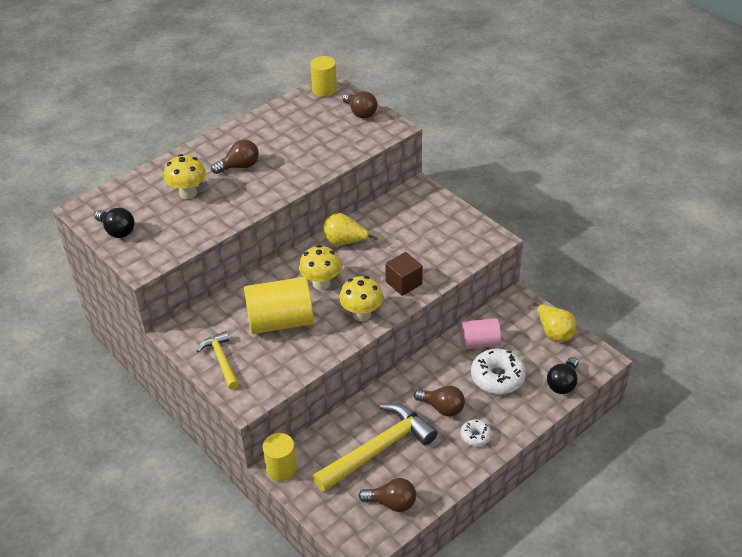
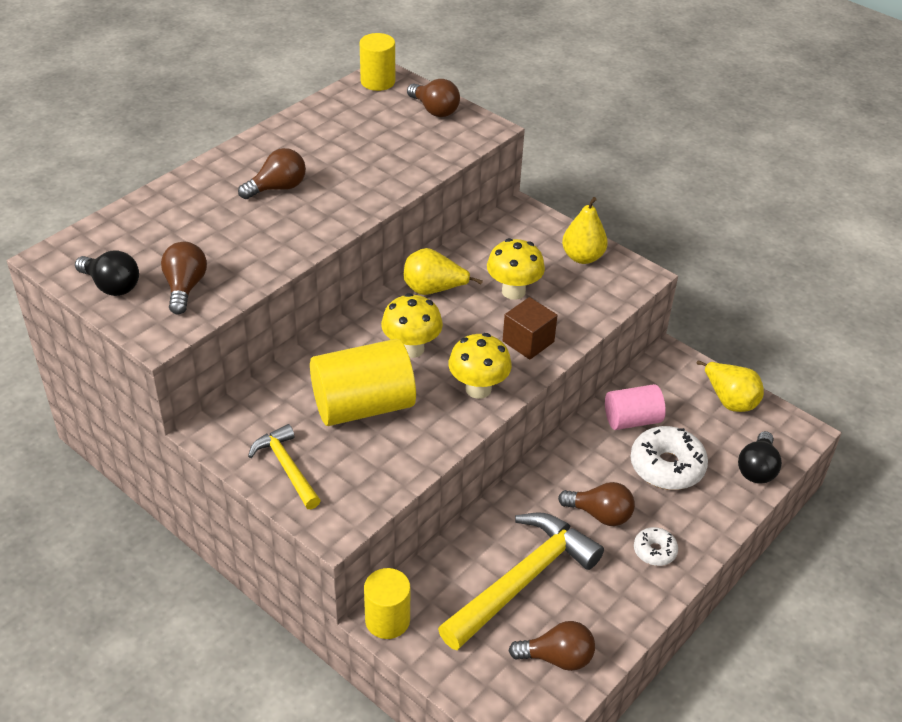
camera: 10 degrees left, 0 degrees up
(165, 234) = (185, 287): none -> brown light bulb
(188, 193) = (209, 228): yellow mushroom -> yellow mushroom (513, 291)
(456, 223) = (582, 257): none -> yellow pear

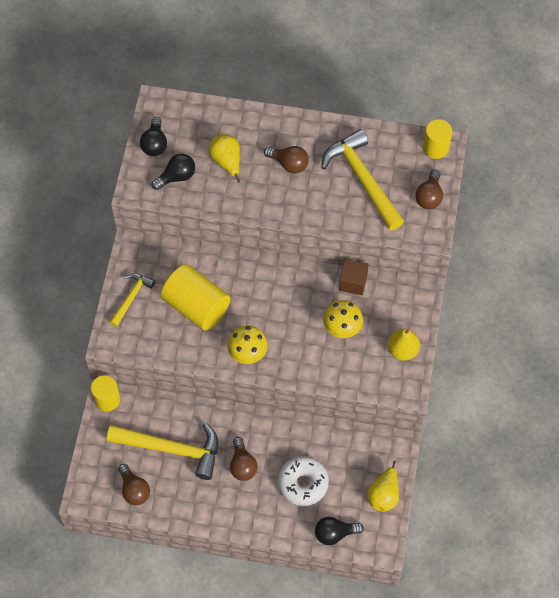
camera: 60 degrees right, 20 degrees up
(185, 287) = (176, 177): brown light bulb -> black light bulb
(361, 144) = (362, 179): none -> yellow hammer
(411, 349) = (256, 304): yellow mushroom -> none
(433, 290) = (312, 287): yellow pear -> yellow pear (226, 162)
(528, 341) = (304, 359): brown cube -> brown cube (353, 282)
(632, 420) = (328, 448): pink cylinder -> none
(654, 551) = (234, 505): white donut -> none

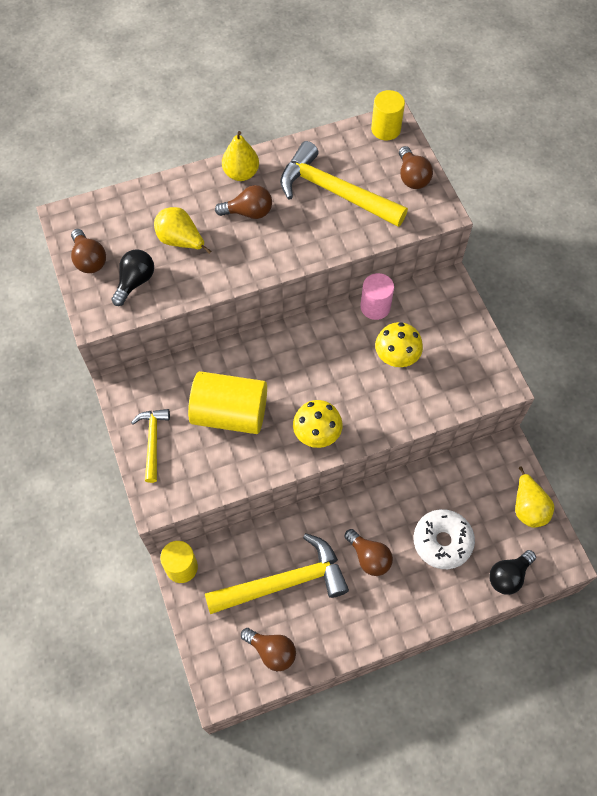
camera: 30 degrees left, 0 degrees up
(154, 144) = (89, 260): black light bulb -> brown light bulb
(353, 282) = (375, 307): brown cube -> pink cylinder
(402, 350) = (469, 348): yellow pear -> yellow pear (241, 173)

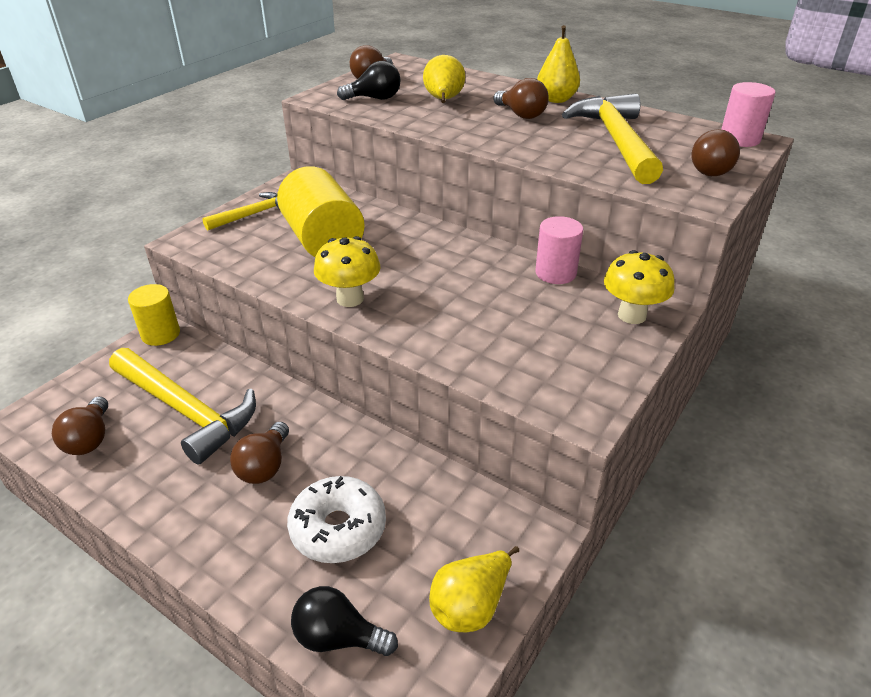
camera: 55 degrees right, 25 degrees down
(386, 129) = (739, 139): yellow cylinder -> pink cylinder
(396, 358) = (510, 312): yellow mushroom -> yellow mushroom (632, 315)

